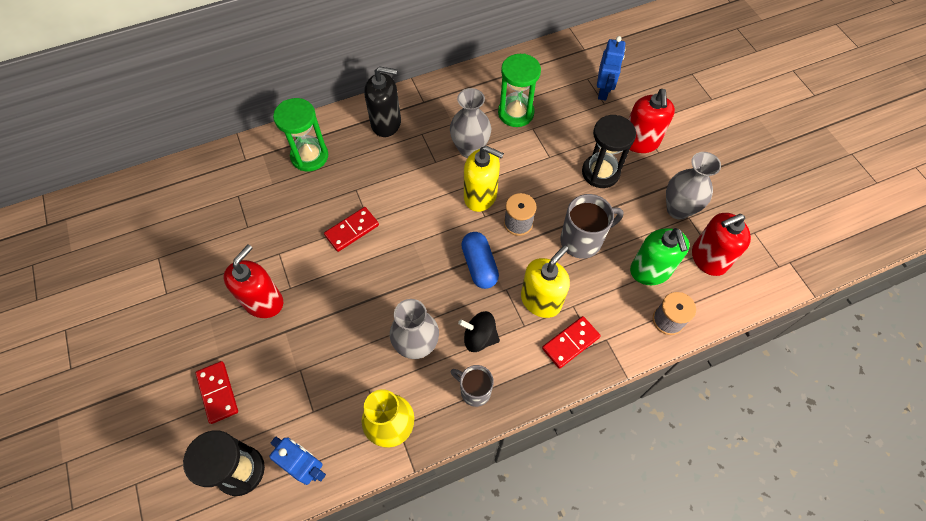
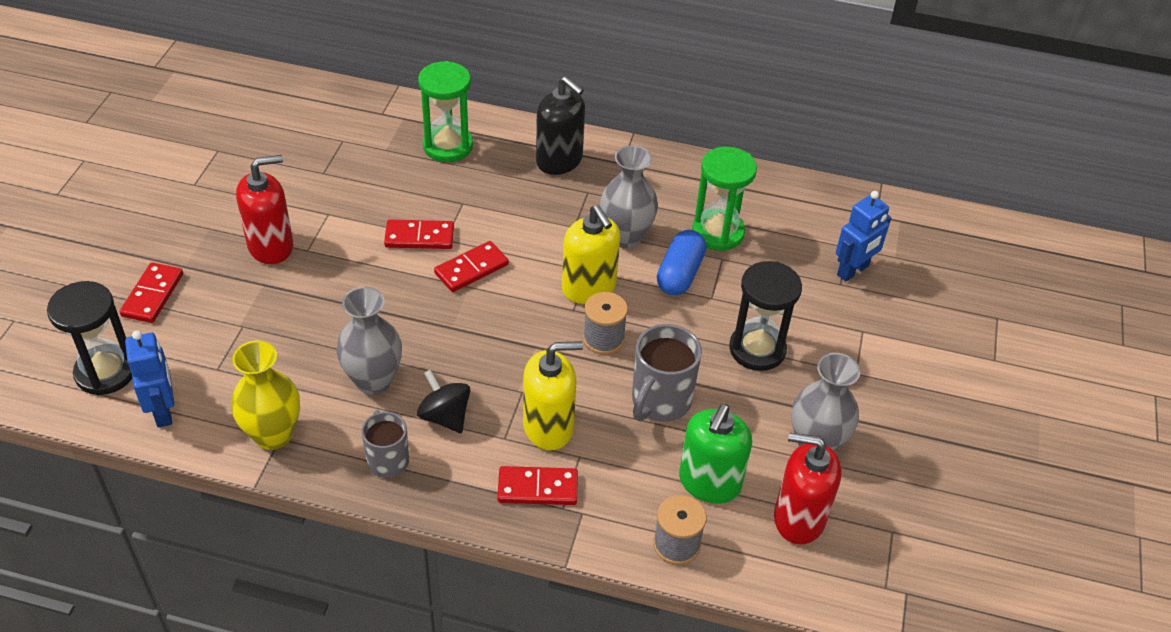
camera: 35 degrees right, 15 degrees down
(403, 230) = (471, 269): none -> red domino
(479, 265) = (517, 351): blue capsule -> blue capsule (680, 274)
(582, 240) = (660, 401): grey mug -> grey mug turned 105 degrees clockwise
(640, 142) = (843, 348): red soap dispenser -> none

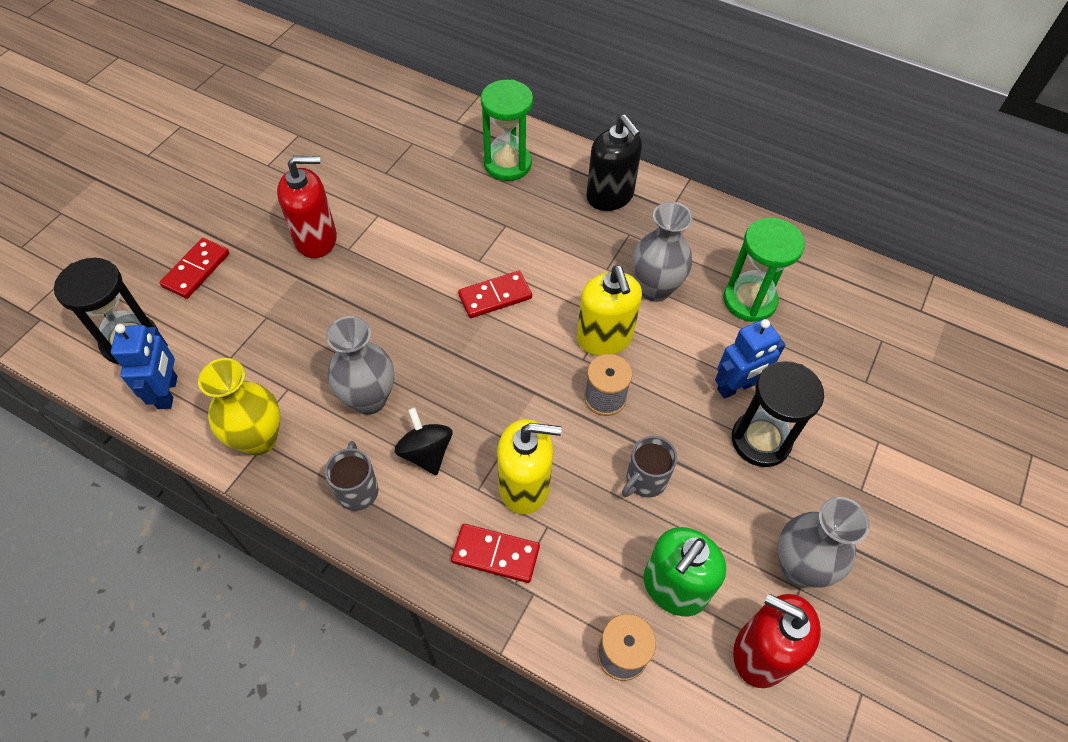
camera: 15 degrees right, 10 degrees up
(419, 237) = (455, 254): red domino -> none
(660, 401) = (645, 480): grey mug -> grey mug, size x0.66
(680, 274) = (700, 340): blue capsule -> none
(853, 271) = (883, 369): blue robot -> blue robot (736, 387)

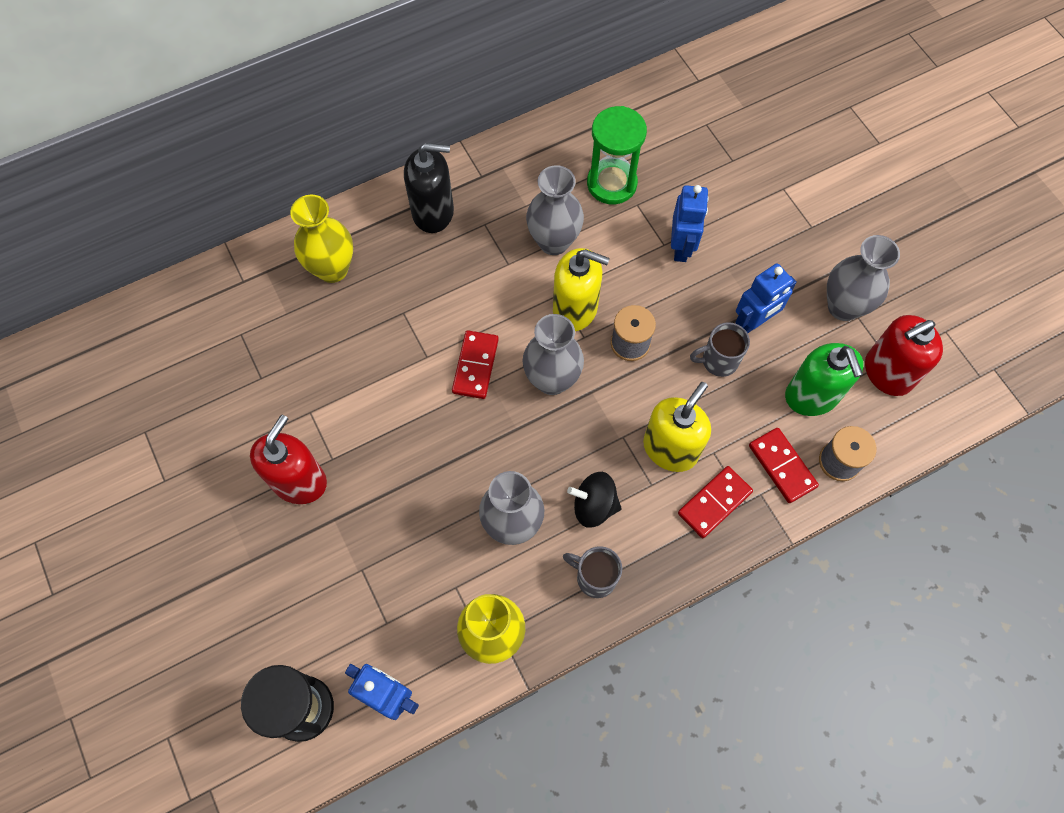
camera: 55 degrees left, 10 degrees up
(196, 270) = (256, 609): red domino -> red domino (782, 466)
(507, 164) = (332, 269): green hourglass -> yellow vase
(523, 357) = (552, 380): none -> grey vase
(645, 480) = (718, 361): grey mug -> grey mug turned 90 degrees clockwise
(710, 490) = (753, 322): none -> blue robot
(760, 440) = (735, 262): black hourglass -> none

